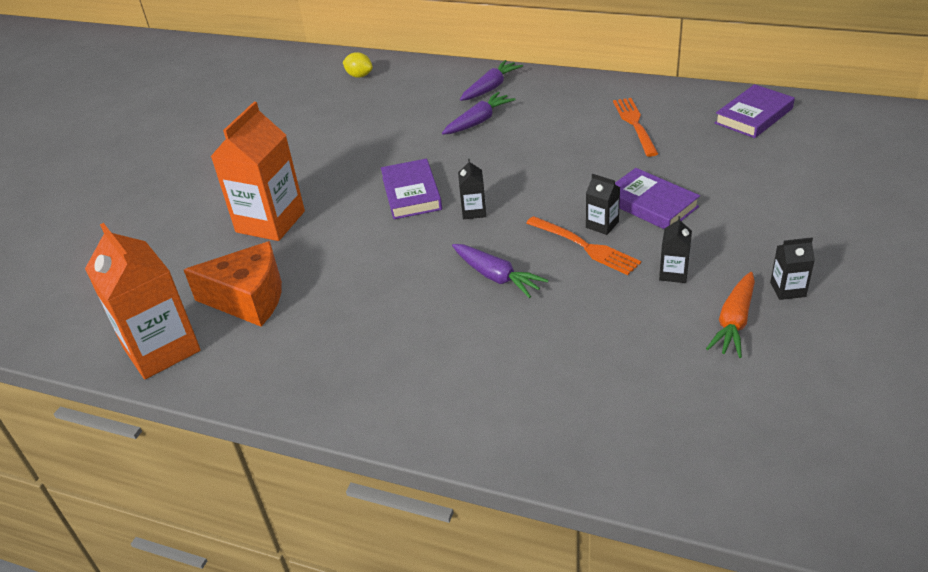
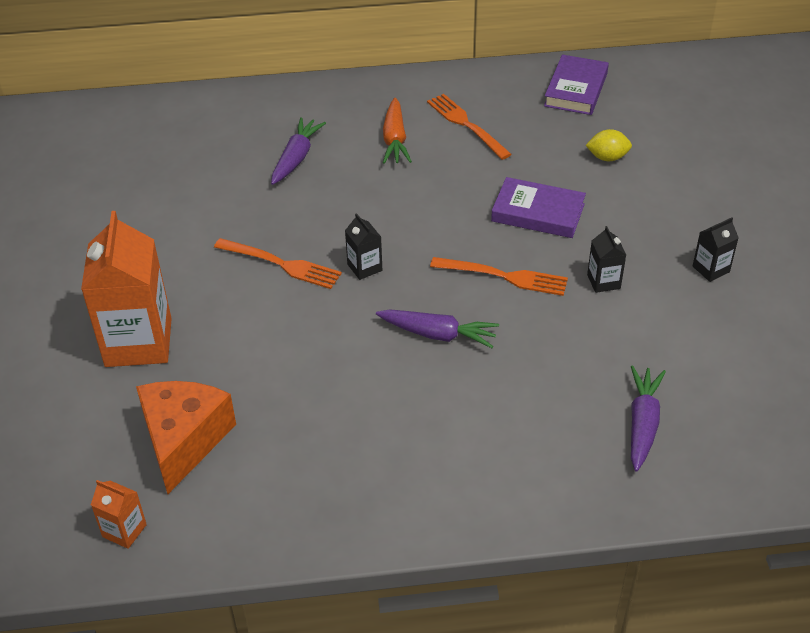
camera: 30 degrees left, 5 degrees up
(161, 349) = (124, 531): orange carton -> orange carton, size x0.45
(249, 299) = (184, 440): orange cheese -> orange cheese turned 60 degrees counterclockwise
(359, 76) = (109, 129): yellow lemon -> yellow lemon (607, 158)
(411, 193) = (281, 264): purple book -> orange fork
(491, 88) = (281, 112): purple carrot -> purple carrot (642, 423)
(602, 225) = (505, 248): black carton -> none
(734, 322) = (685, 315): orange carrot -> orange carrot (395, 139)

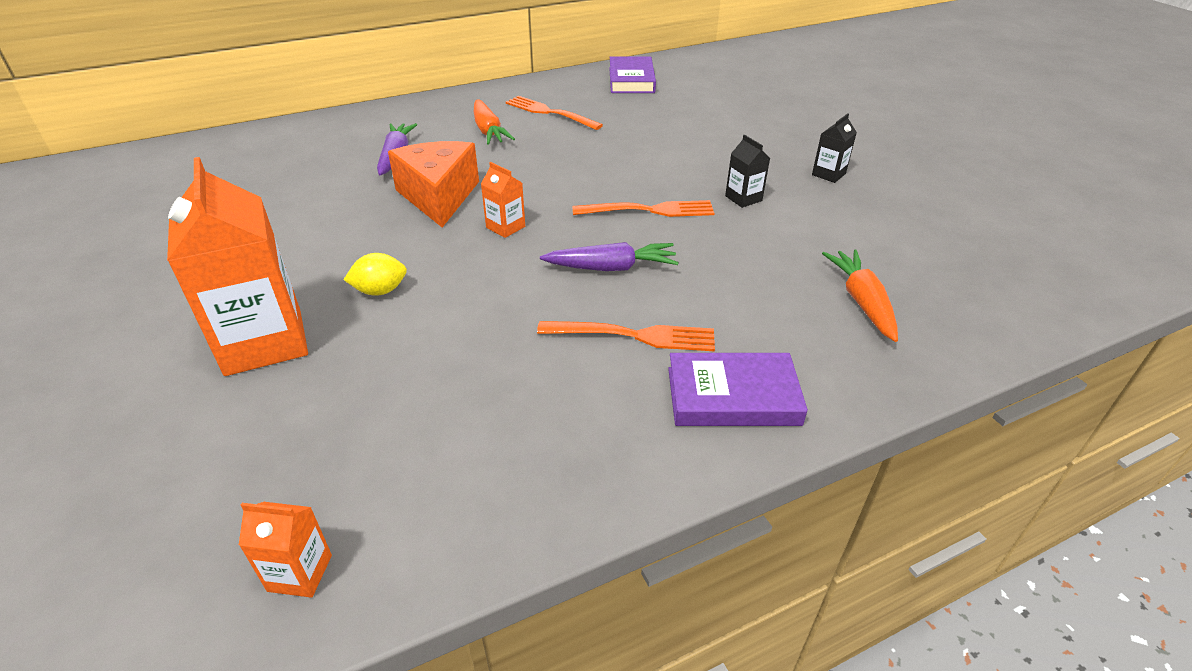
camera: 20 degrees left, 5 degrees down
(184, 440) = (355, 435): orange cheese -> orange cheese (439, 197)
(281, 264) = (414, 239): orange fork -> orange fork (633, 335)
(364, 267) = (505, 227): black carton -> orange carton
(538, 213) = (651, 160): purple book -> purple book (733, 396)
(607, 158) = (686, 116): yellow lemon -> yellow lemon (380, 291)
(642, 423) = (862, 301): purple carrot -> orange carrot

